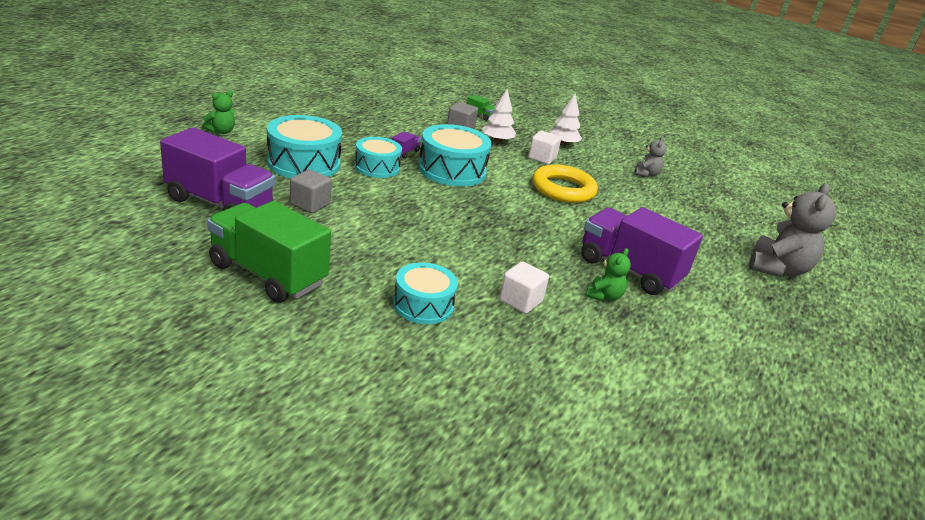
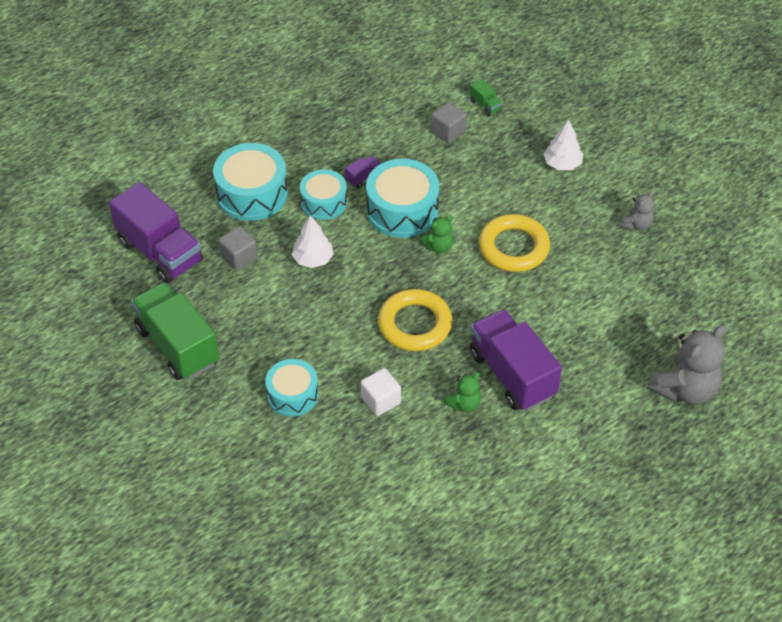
camera: 25 degrees right, 20 degrees up
(221, 131) = (186, 138): green teddy bear -> green teddy bear (438, 247)
(497, 141) = (481, 157): white tree -> white tree (313, 259)
(514, 241) = (415, 324): none -> yellow ring
(542, 158) = (519, 191): white cube -> none

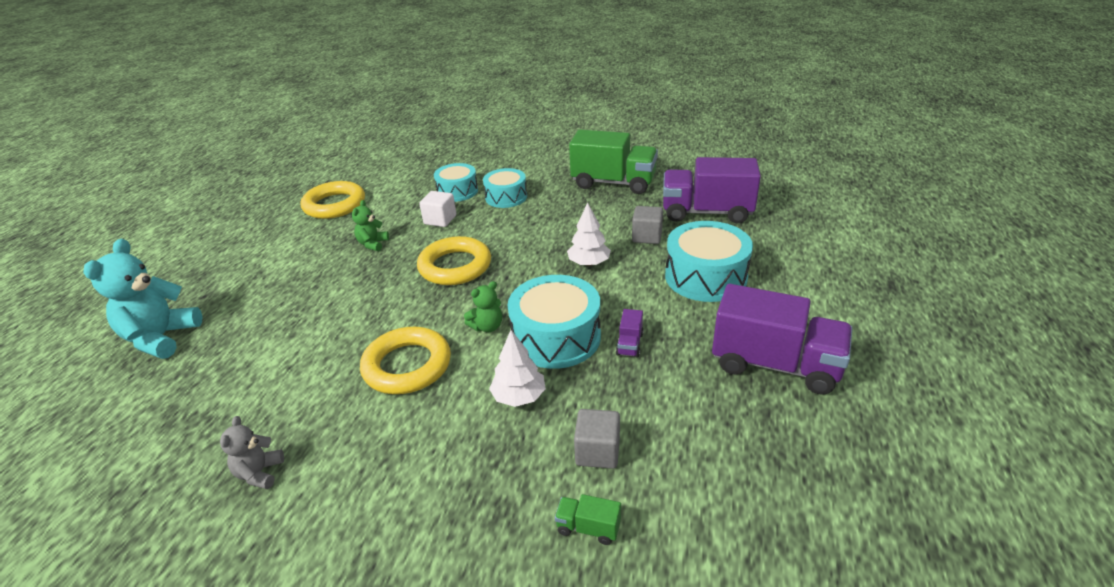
camera: 145 degrees right, 15 degrees down
(324, 202) = (636, 304): turquoise drum -> turquoise drum (457, 191)
(438, 247) = (487, 326): green teddy bear -> green teddy bear turned 150 degrees counterclockwise
(465, 507) = (334, 205): none -> yellow ring
(512, 374) = (343, 275): purple truck -> purple truck (775, 364)
(562, 164) = (408, 501): white tree -> white tree (519, 396)
(685, 389) = (161, 338): grey teddy bear -> turquoise teddy bear

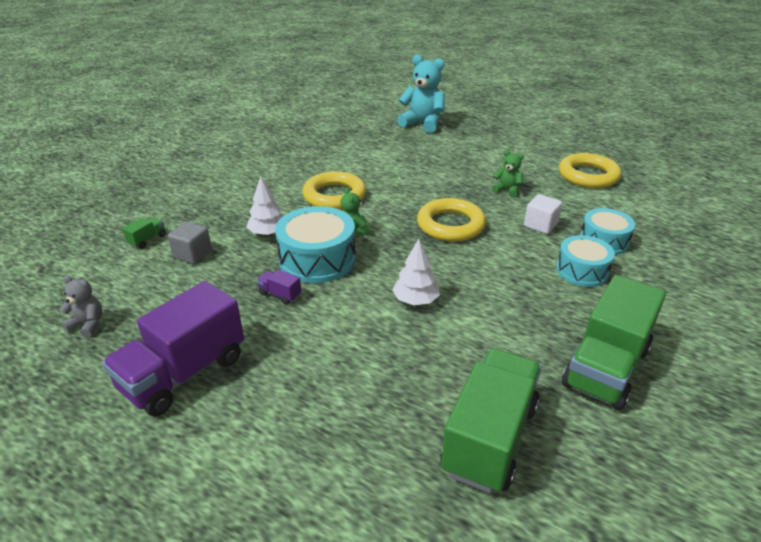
camera: 105 degrees right, 0 degrees up
(259, 473) = (283, 153): grey teddy bear -> grey teddy bear (87, 324)
(647, 236) = (449, 357): grey cube -> none
(705, 277) = (342, 378): turquoise drum -> none
(706, 212) = (489, 438): purple truck -> green truck

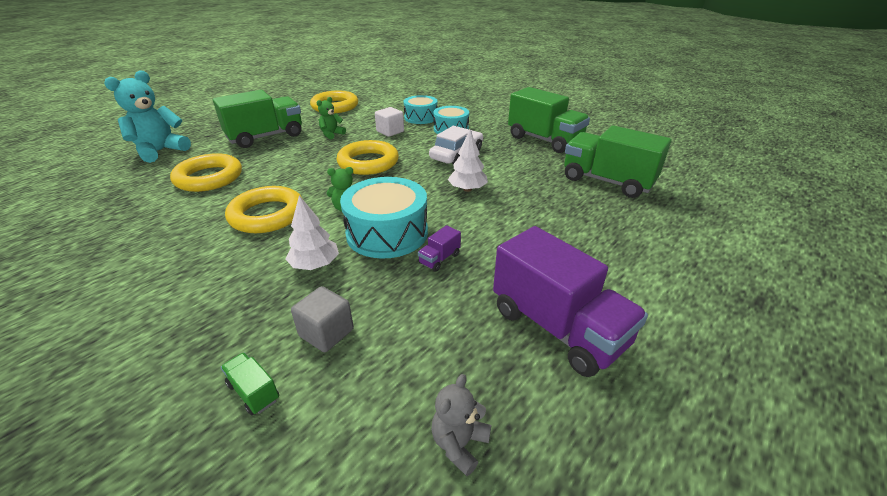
camera: 80 degrees left, 0 degrees up
(386, 156) = (209, 178): none -> yellow ring
(478, 158) = (266, 137): none -> green truck
(504, 283) = (456, 154): none -> white car

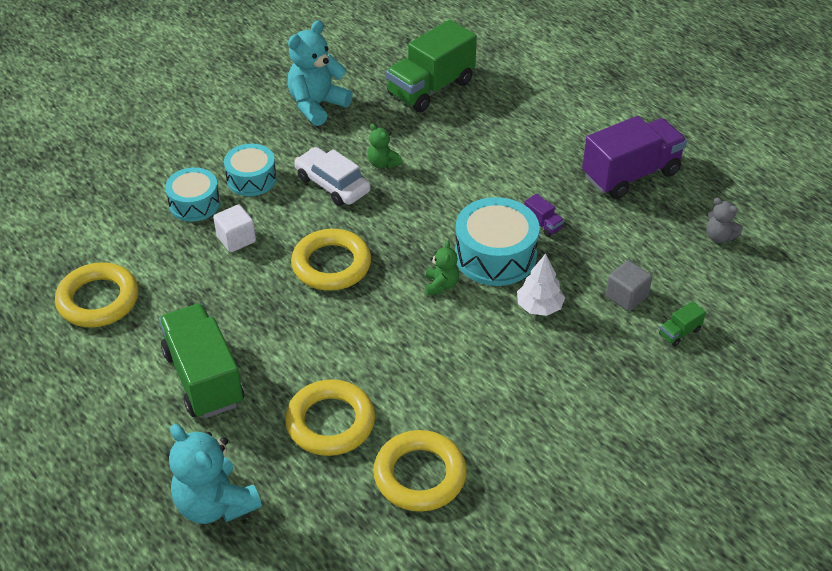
camera: 80 degrees left, 10 degrees up
(267, 215) = (441, 351): yellow ring -> yellow ring (420, 475)
(331, 134) = (222, 301): green teddy bear -> green teddy bear (383, 163)
(467, 189) = (422, 188): white tree -> none
(544, 140) = (317, 105): green truck -> turquoise teddy bear

